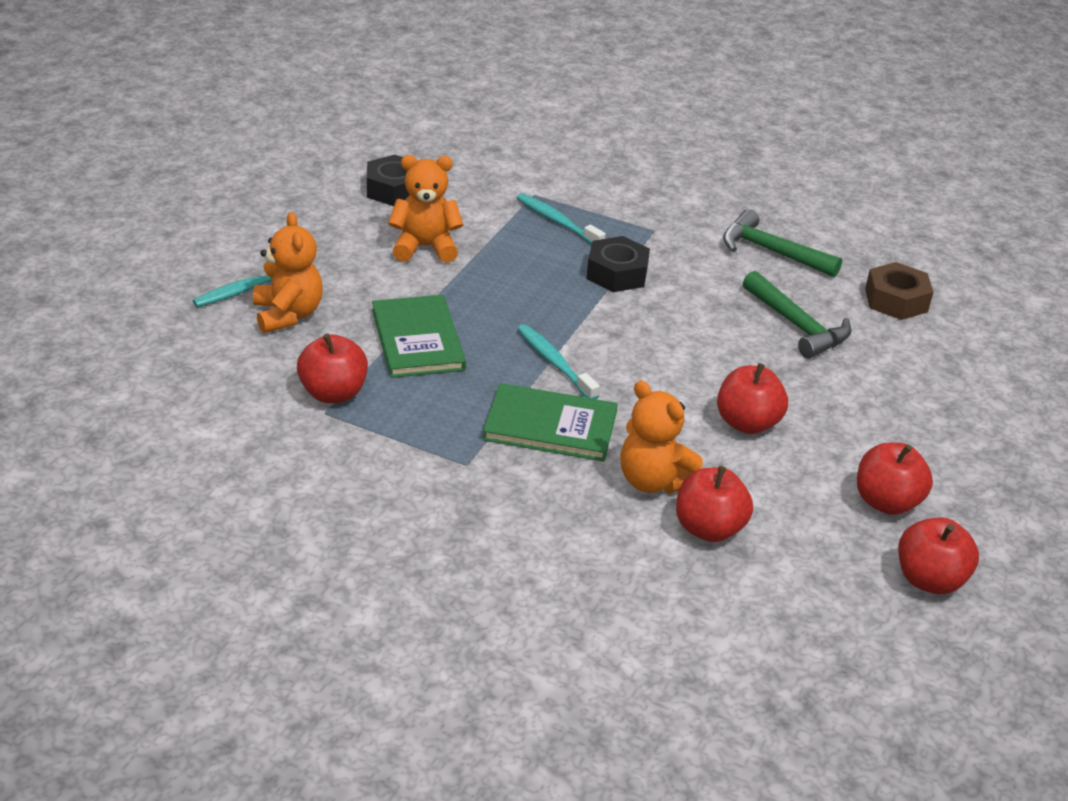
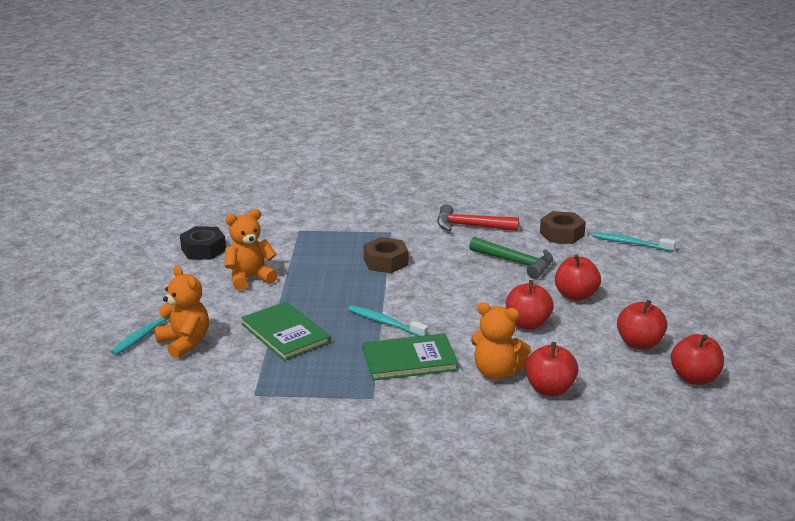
camera: 20 degrees left, 10 degrees down
(333, 393) = (252, 381): red apple -> red apple (575, 295)
(557, 222) = (326, 242): turquoise toothbrush -> turquoise toothbrush (631, 243)
(616, 273) = (385, 262): black nut -> brown nut
(771, 251) = (470, 226): green hammer -> red hammer

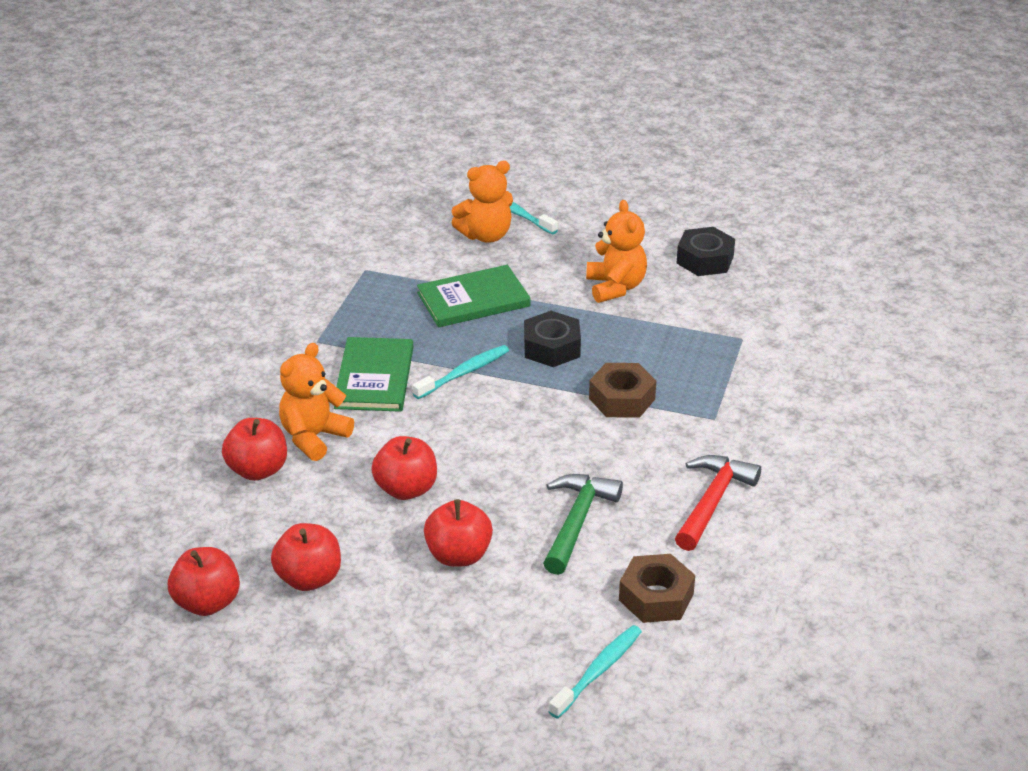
camera: 105 degrees right, 10 degrees up
(337, 293) = (552, 347): none -> black nut
(516, 262) = (577, 521): green hammer -> green hammer turned 150 degrees clockwise

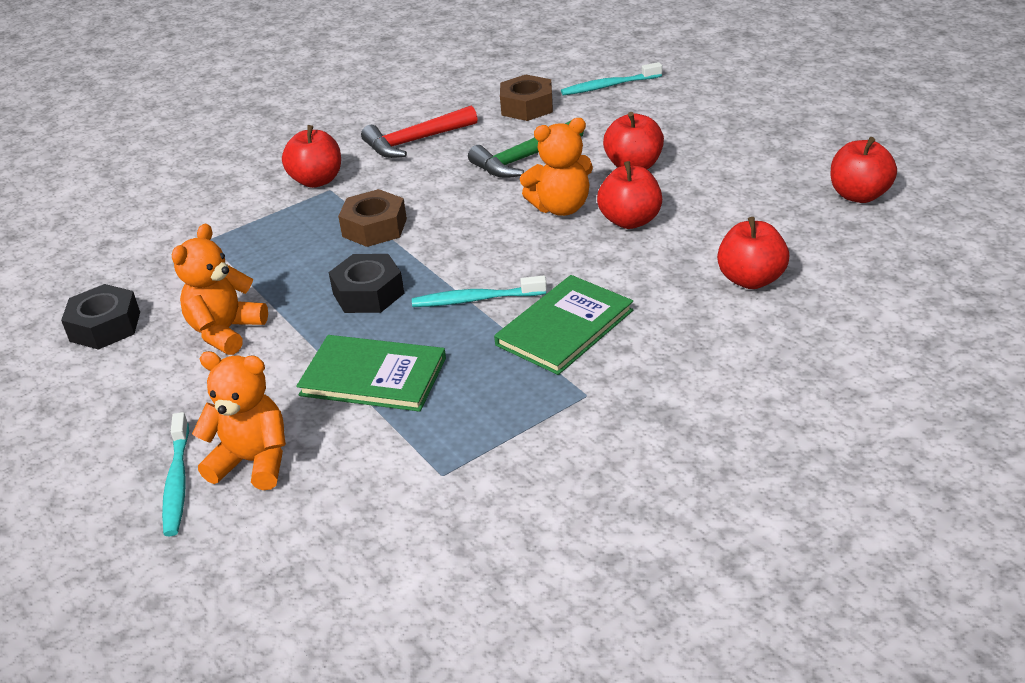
camera: 140 degrees left, 0 degrees up
(309, 578) = (763, 186): red apple -> red apple (317, 180)
(314, 437) = (675, 290): orange teddy bear -> orange teddy bear (561, 208)

